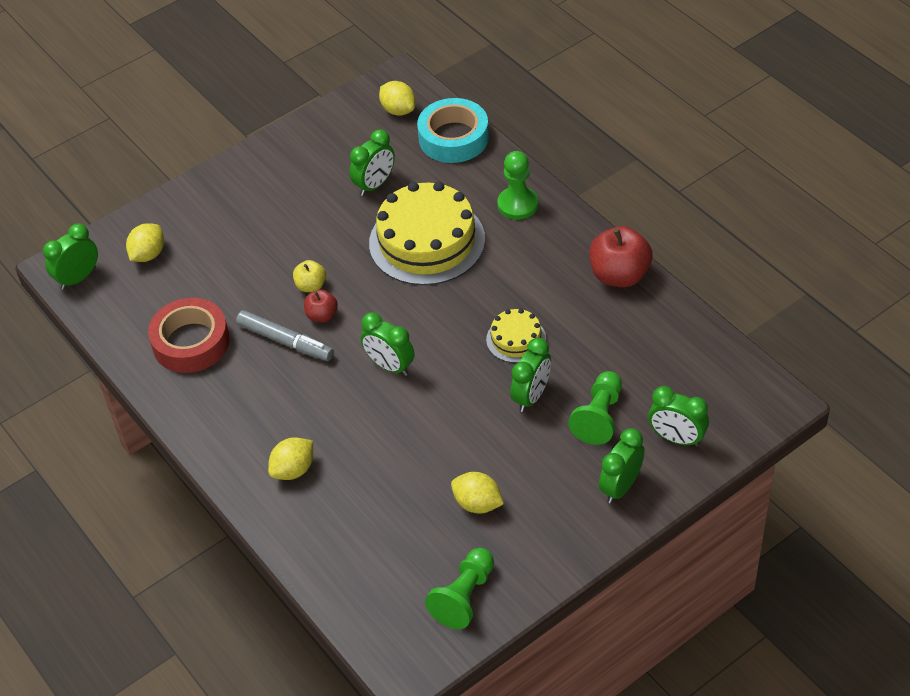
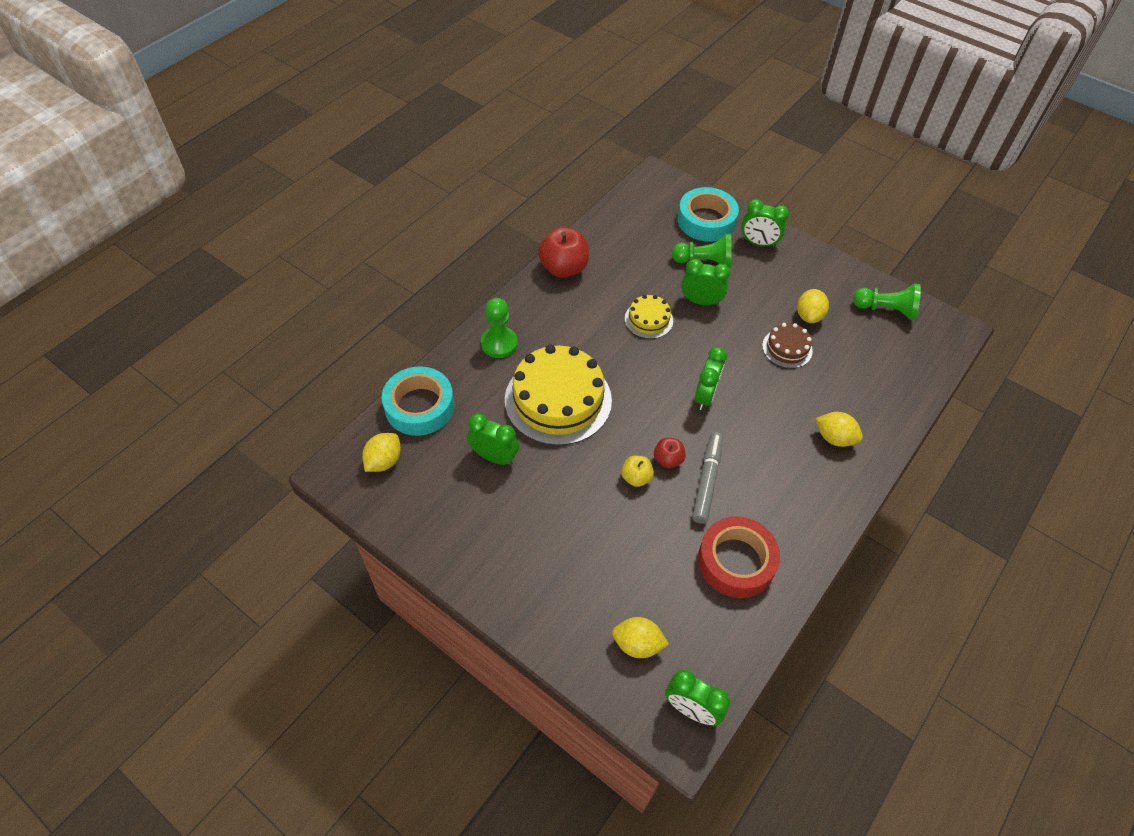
camera: 110 degrees left, 5 degrees up
(433, 464) = (787, 348): none -> brown cake
(676, 438) = (706, 220): green clock -> turquoise tape

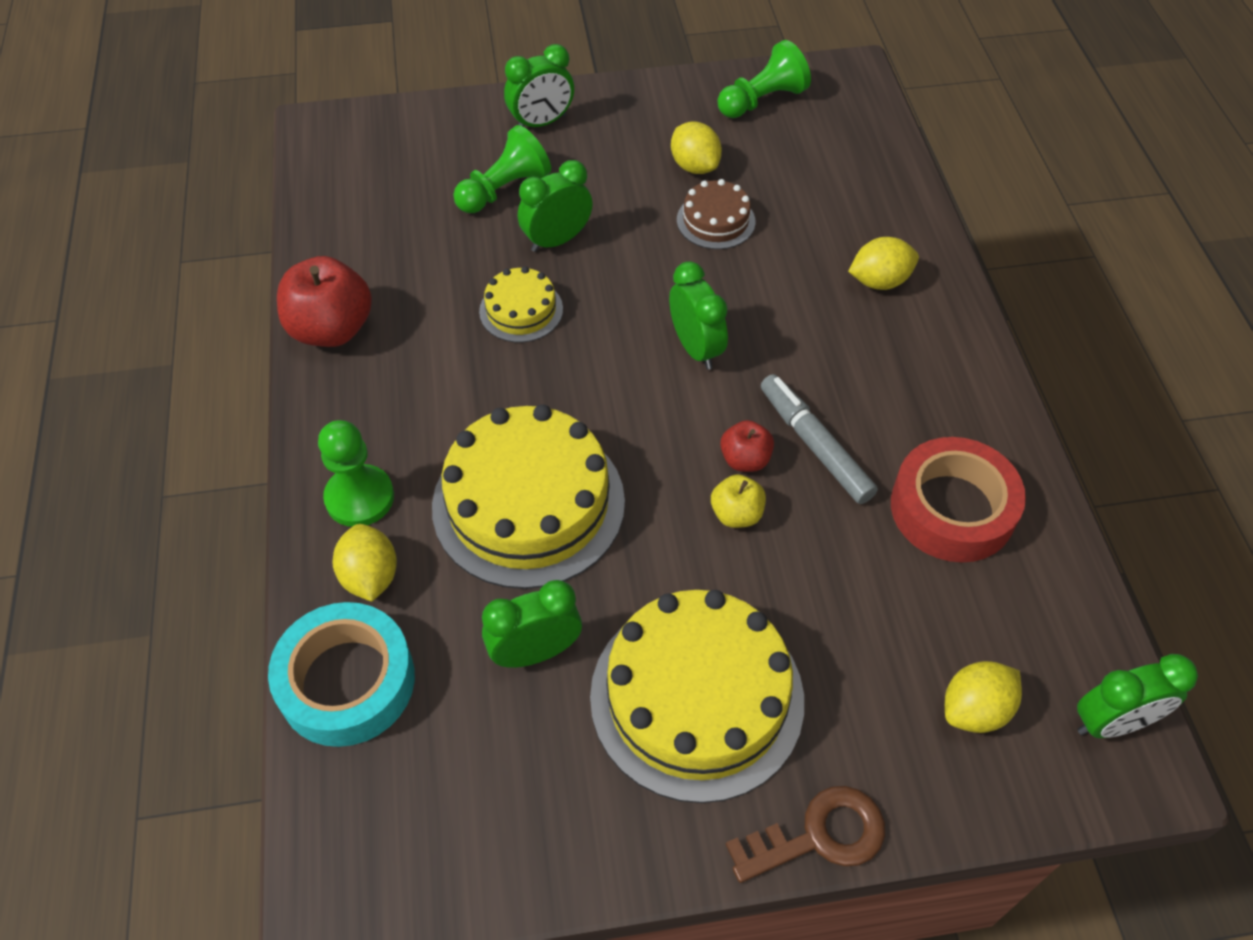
camera: 45 degrees left, 0 degrees up
(384, 461) = (386, 806): yellow lemon -> yellow lemon (370, 576)
(515, 623) = (819, 835): none -> brown key
(532, 530) = (697, 697): none -> yellow cake
(706, 220) = (447, 139): turquoise tape -> none

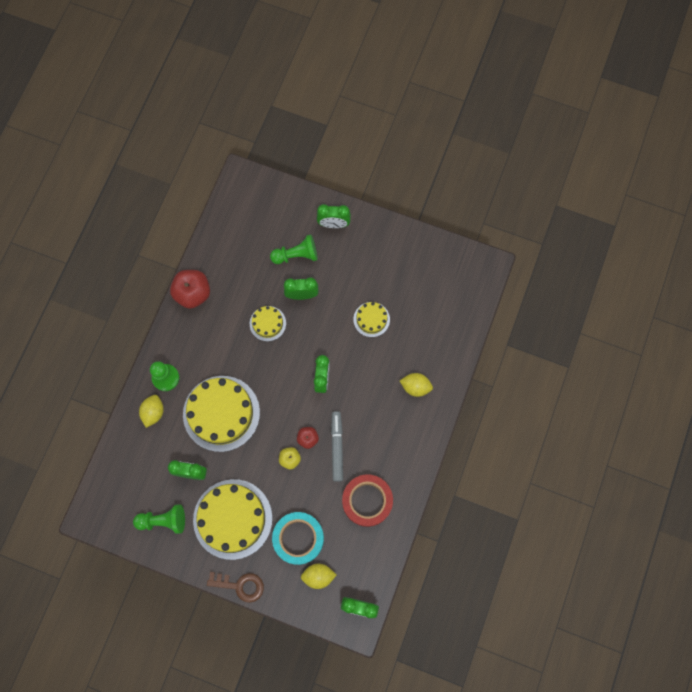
camera: 30 degrees right, 20 degrees up
(347, 681) = (127, 448): turquoise tape -> turquoise tape (298, 538)
(694, 166) = (382, 284): yellow lemon -> none
(715, 220) = (371, 319): brown cake -> yellow cake
(762, 100) = (436, 261): green pawn -> green pawn (163, 520)

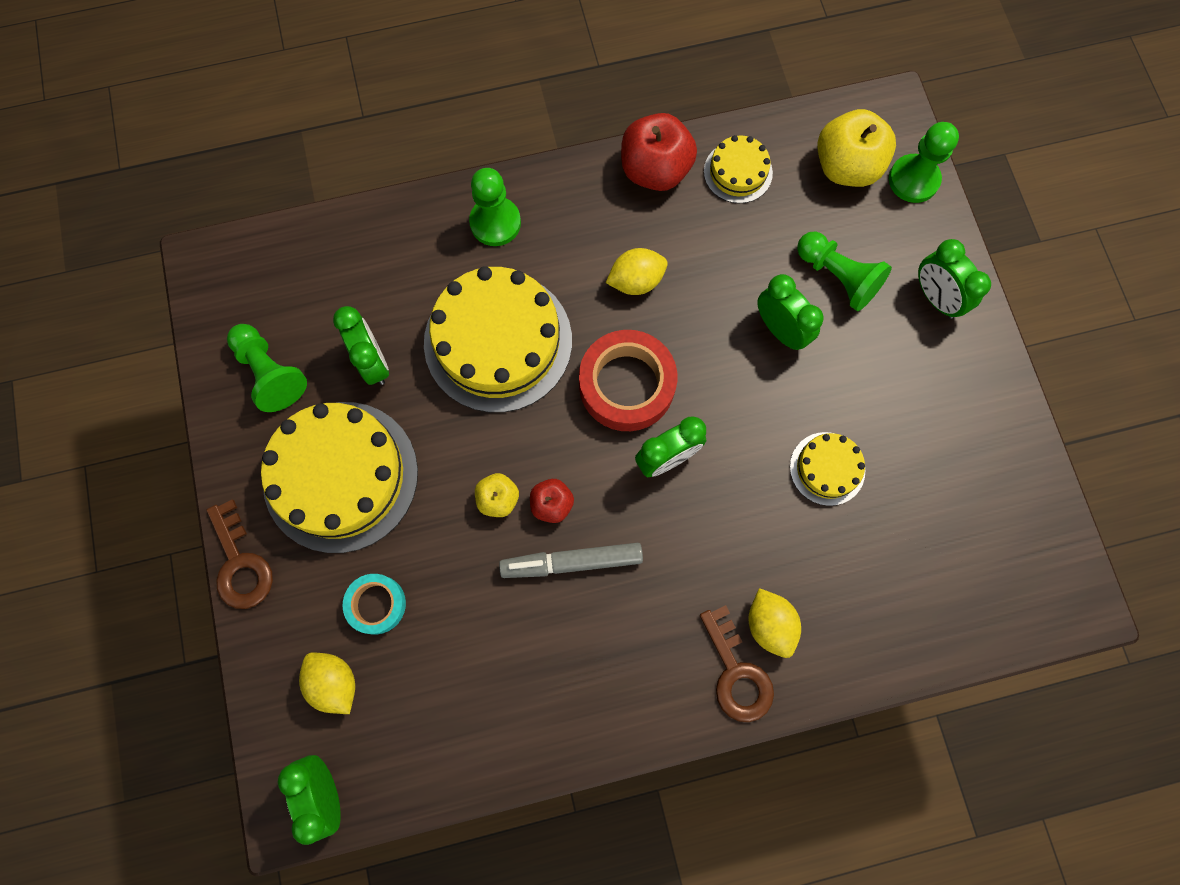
camera: 55 degrees right, 0 degrees up
(153, 412) = (429, 243): yellow lemon -> yellow lemon (636, 281)
(251, 215) = (846, 167): none -> yellow apple
(267, 323) = (693, 310): yellow cake -> yellow cake (738, 172)
(277, 193) = (913, 180): none -> green pawn
(298, 538) = (376, 604): turquoise tape -> turquoise tape, size x0.57
(337, 447) = (571, 562): grey marker -> grey marker turned 150 degrees counterclockwise
(367, 501) = (515, 677): red tape -> red tape (626, 385)
(425, 413) = (736, 673): none -> brown key

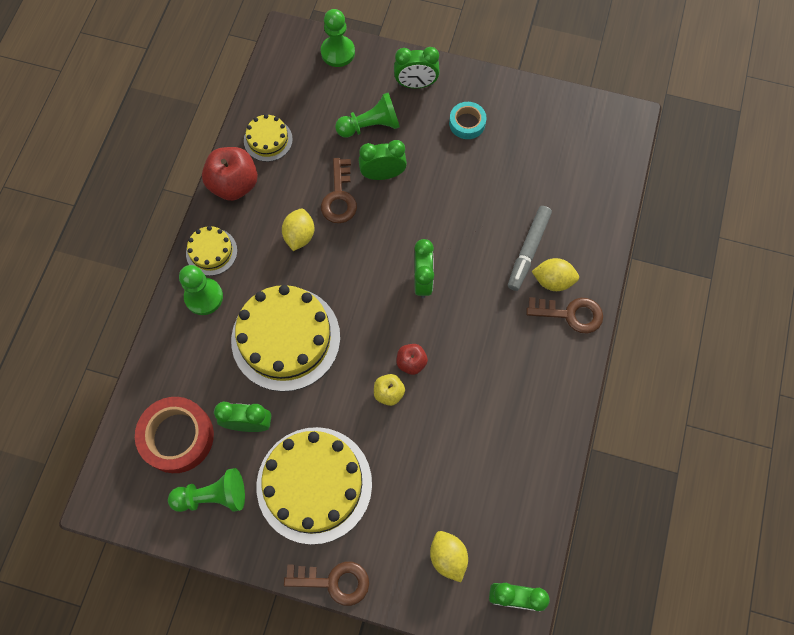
camera: 60 degrees left, 5 degrees down
(334, 682) = (448, 556): yellow lemon -> yellow lemon turned 75 degrees clockwise
(376, 604) = (412, 504): turquoise tape -> turquoise tape (467, 123)
(571, 562) = (454, 370): grey marker -> grey marker (528, 250)
(626, 385) = (363, 278): red tape -> red tape (177, 437)
(716, 296) = (339, 197): none -> brown key
(827, 468) = (481, 198): yellow cake -> yellow cake (211, 251)
(846, 167) = (305, 81): yellow apple -> none

